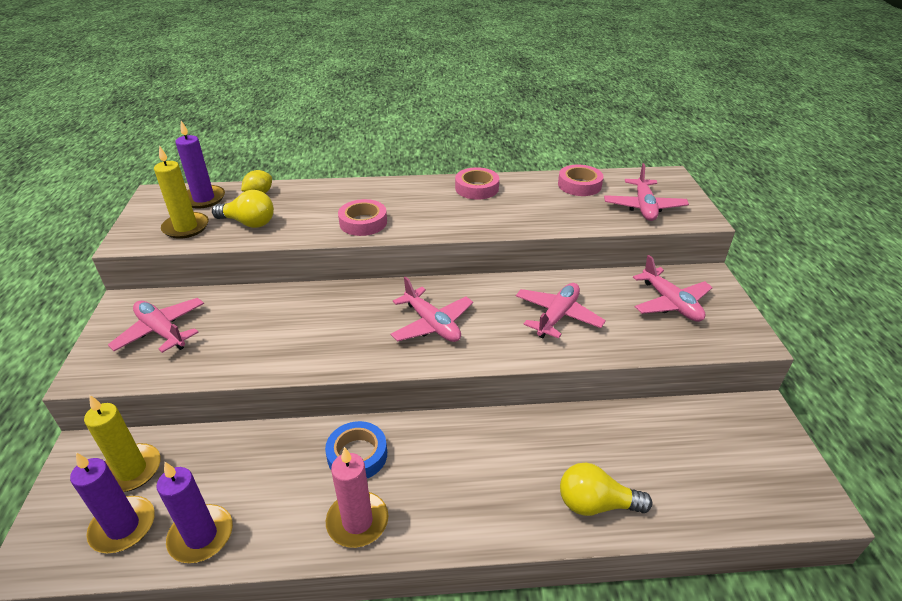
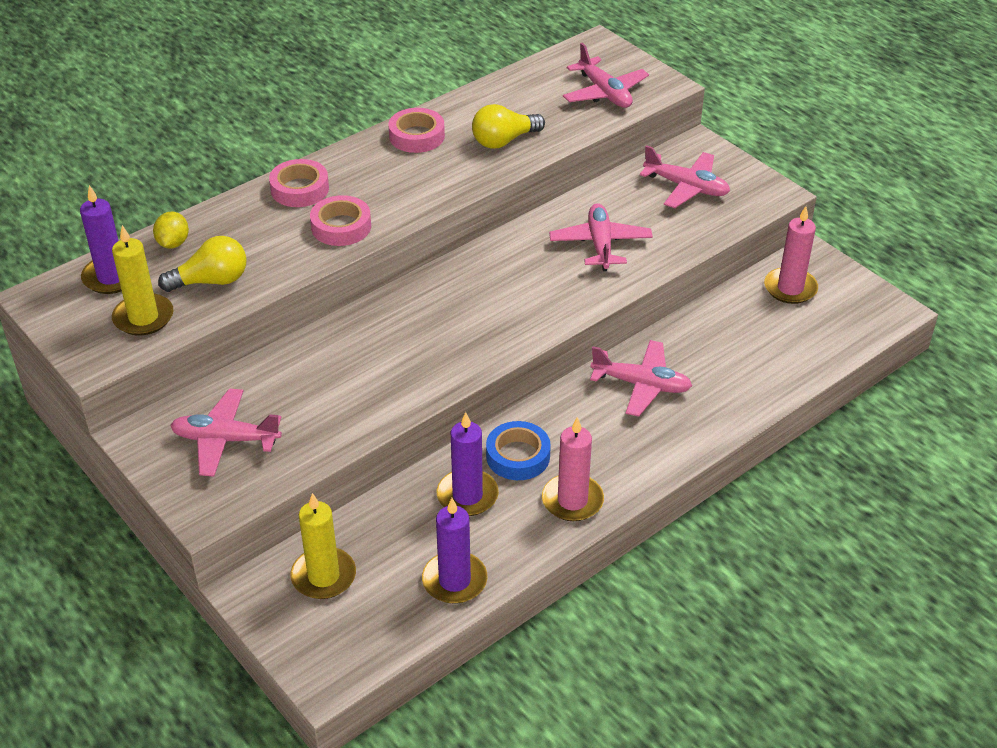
camera: 35 degrees left, 5 degrees up
(123, 527) = (376, 613): purple candle -> purple candle (467, 495)
(432, 324) = (494, 304): pink plane -> pink plane (641, 385)
(579, 185) = (519, 90): pink tape -> pink tape (300, 189)
(596, 504) = (741, 391): yellow light bulb -> yellow light bulb (504, 141)
(720, 431) = (790, 288): none -> pink candle

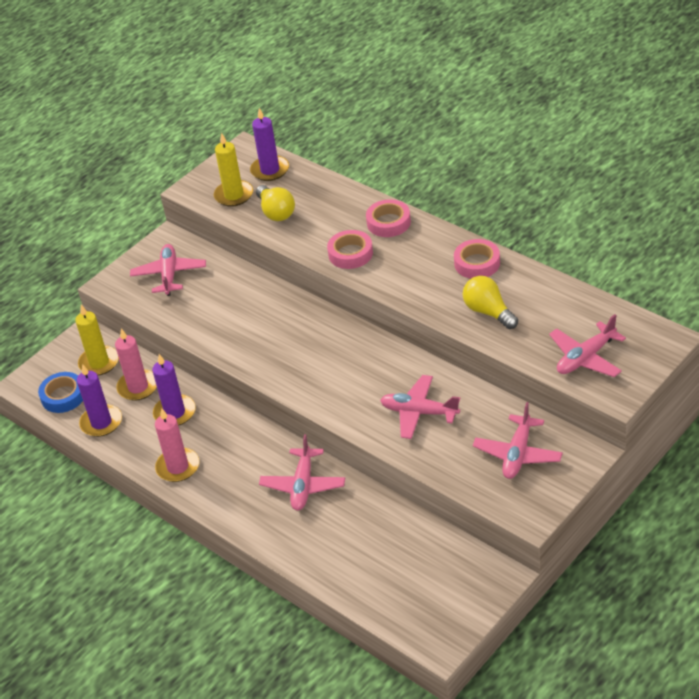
camera: 85 degrees right, 0 degrees up
(173, 243) = (311, 184): yellow lemon -> none
(518, 456) = (215, 430): blue tape -> blue tape (63, 396)
(600, 244) = (419, 412): pink plane -> pink plane turned 150 degrees counterclockwise
(790, 288) = (449, 566): pink candle -> pink candle (138, 387)

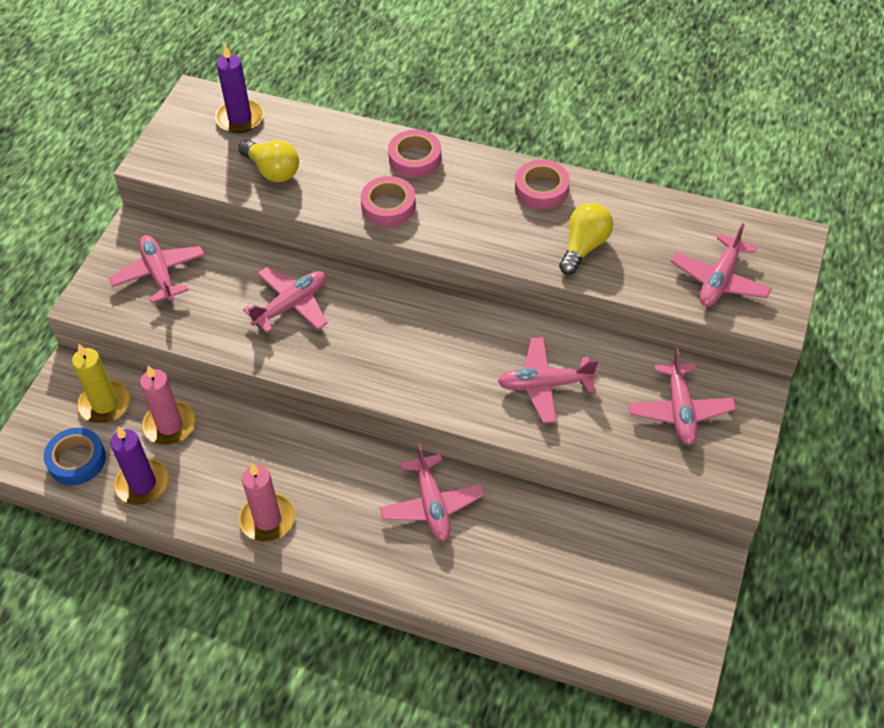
camera: 25 degrees left, 10 degrees up
(175, 412) = (231, 448): purple candle -> none
(234, 195) = (209, 158): yellow candle -> none
(254, 316) = (291, 305): none -> pink plane
(488, 312) = (584, 247): yellow light bulb -> yellow light bulb turned 90 degrees clockwise

